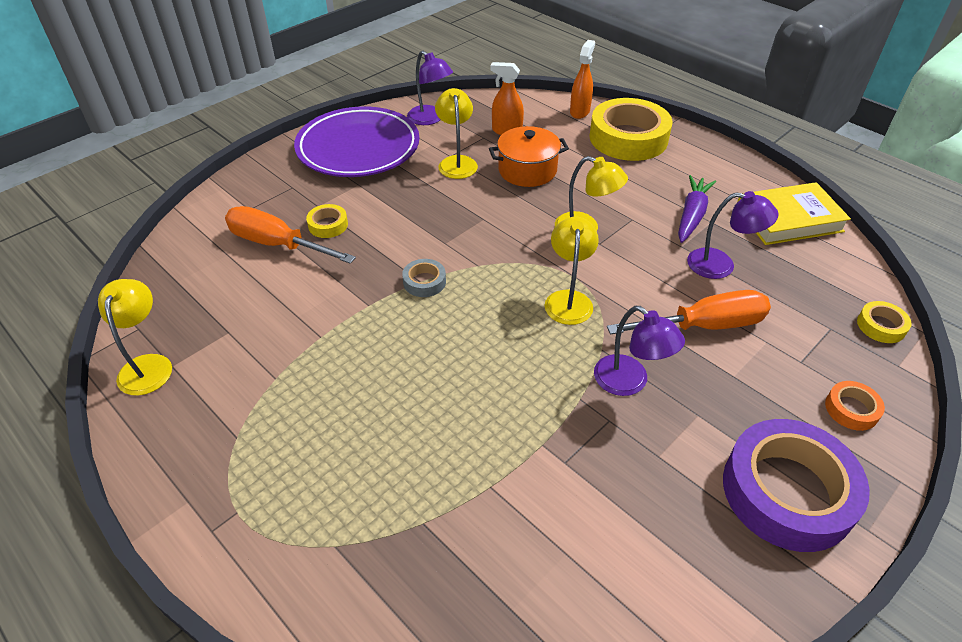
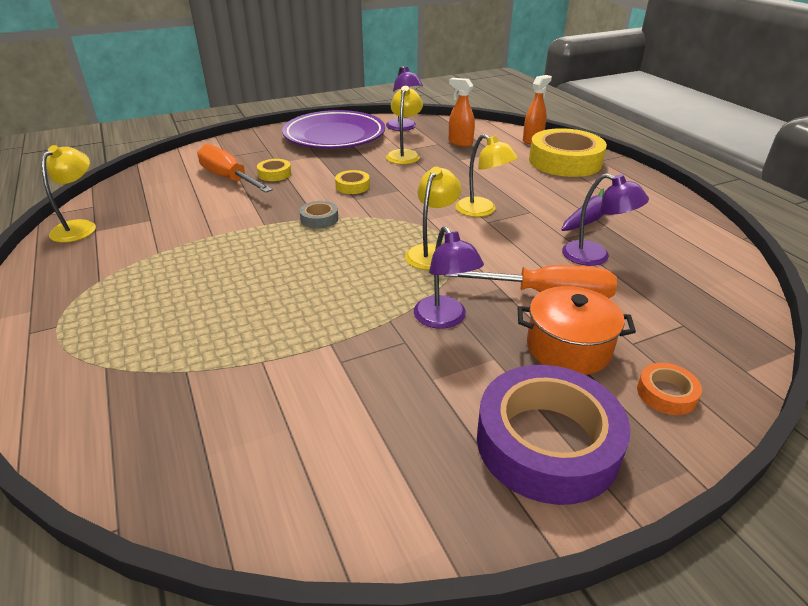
camera: 20 degrees right, 10 degrees down
(527, 170) = (459, 167): orange pot -> orange pot (568, 348)
(788, 219) = (689, 237): yellow book -> none
(881, 326) = (744, 335): yellow tape -> yellow tape (352, 186)

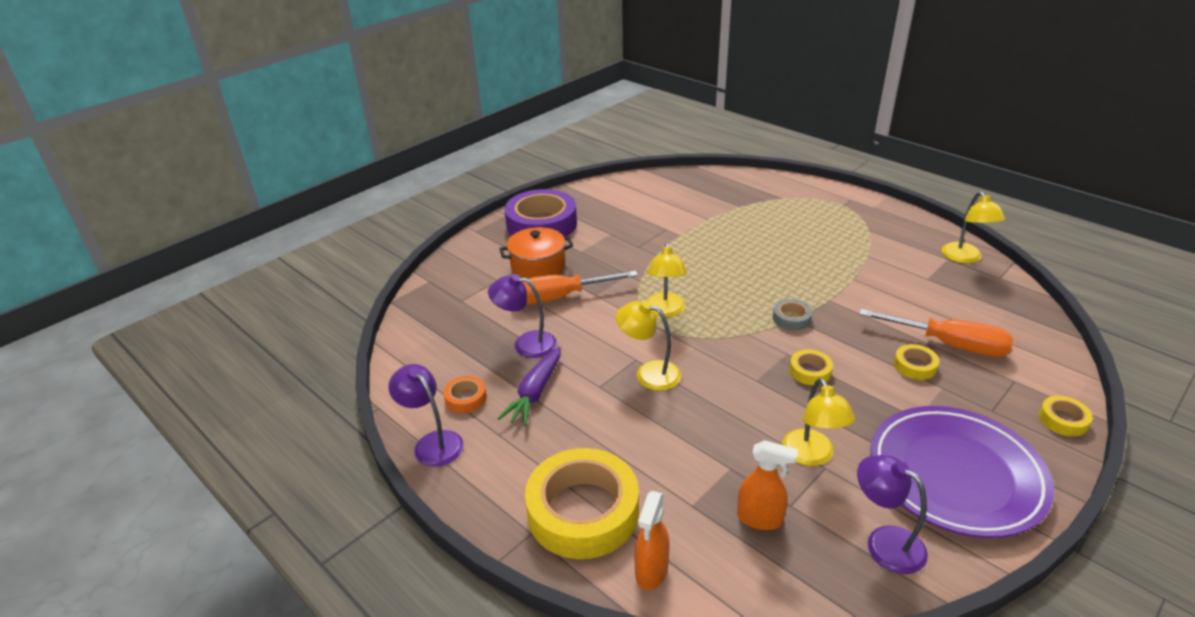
camera: 160 degrees right, 0 degrees up
(237, 139) = (1063, 420): none -> yellow tape
(444, 319) = (622, 264): purple lamp -> purple lamp (432, 442)
(666, 393) = (480, 257): orange tape -> orange tape (466, 398)

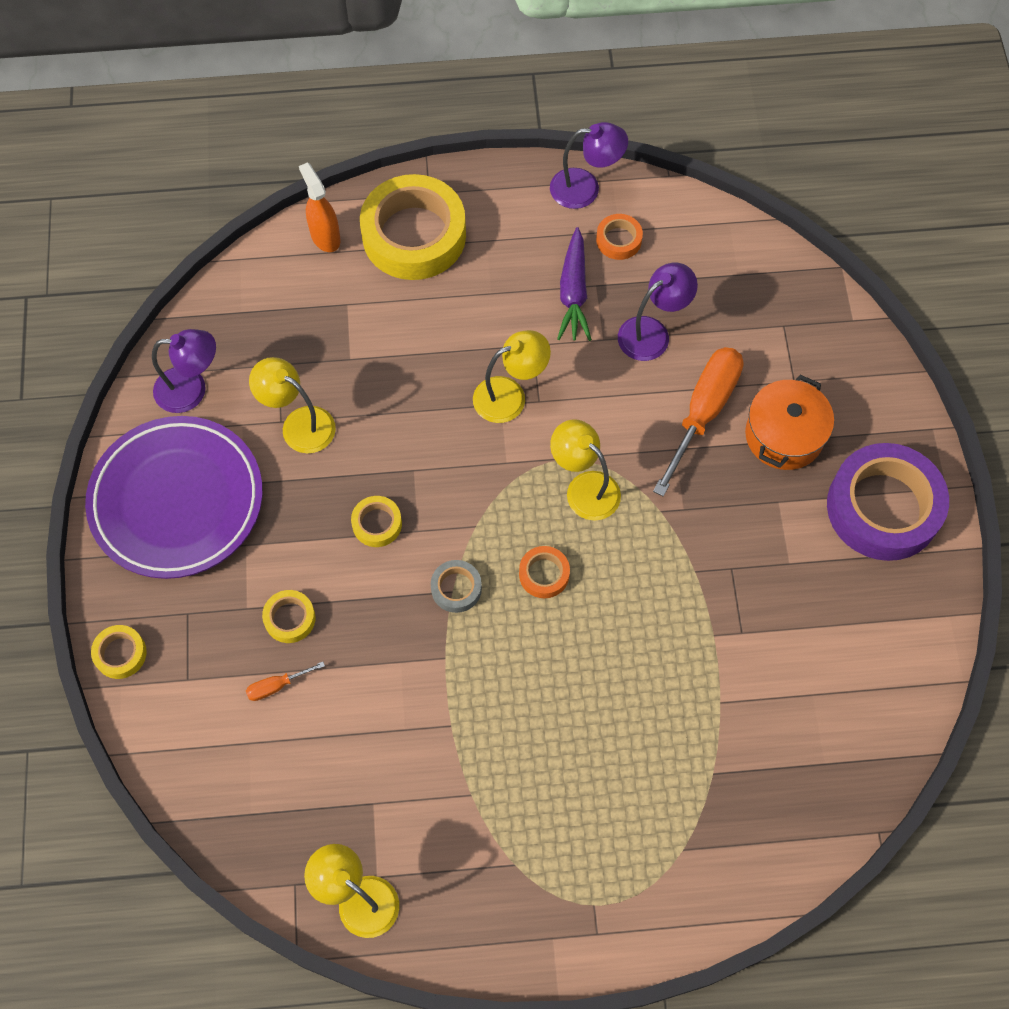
camera: 130 degrees right, 30 degrees up
(535, 393) = (573, 292): purple carrot -> purple carrot turned 150 degrees counterclockwise
(734, 296) = (544, 574): none -> orange tape
(760, 519) = (290, 334): orange spray bottle -> none
(950, 345) = (276, 686): orange screwdriver -> orange screwdriver, size x0.43

